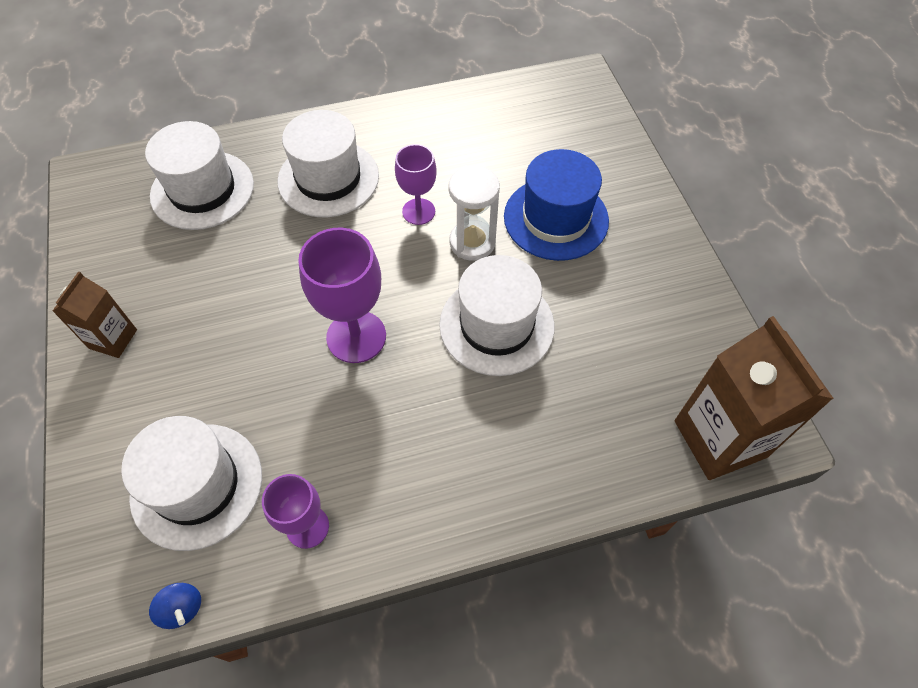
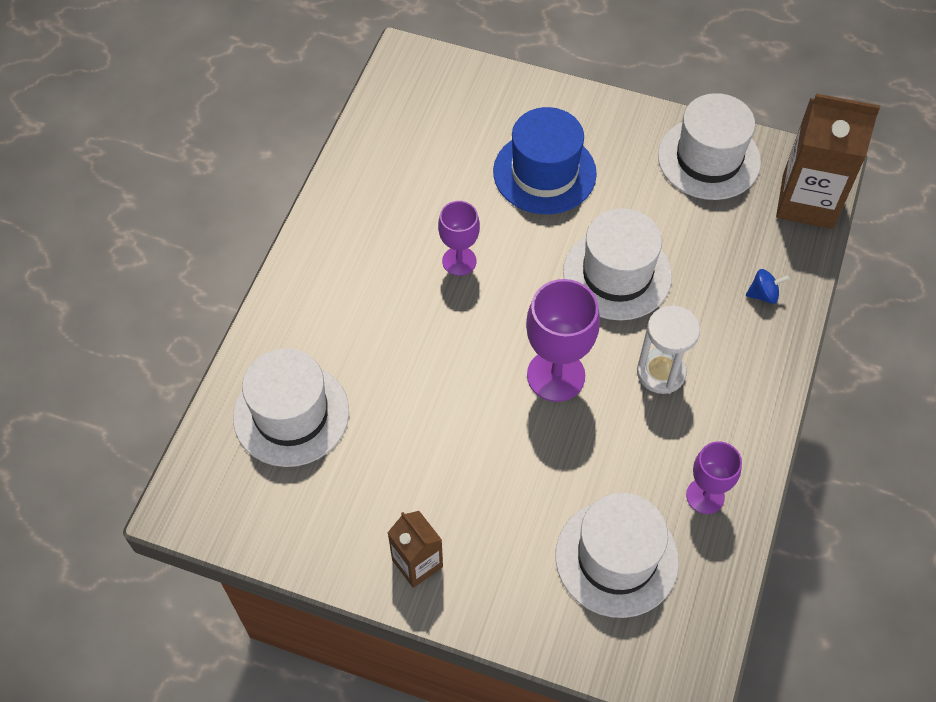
camera: 55 degrees left, 0 degrees up
(182, 608) = (717, 613): blue spinning top -> blue spinning top (763, 294)
(328, 178) = (363, 307): white hat -> white hat (708, 159)
(472, 242) = (523, 242): white hourglass -> white hourglass (661, 373)

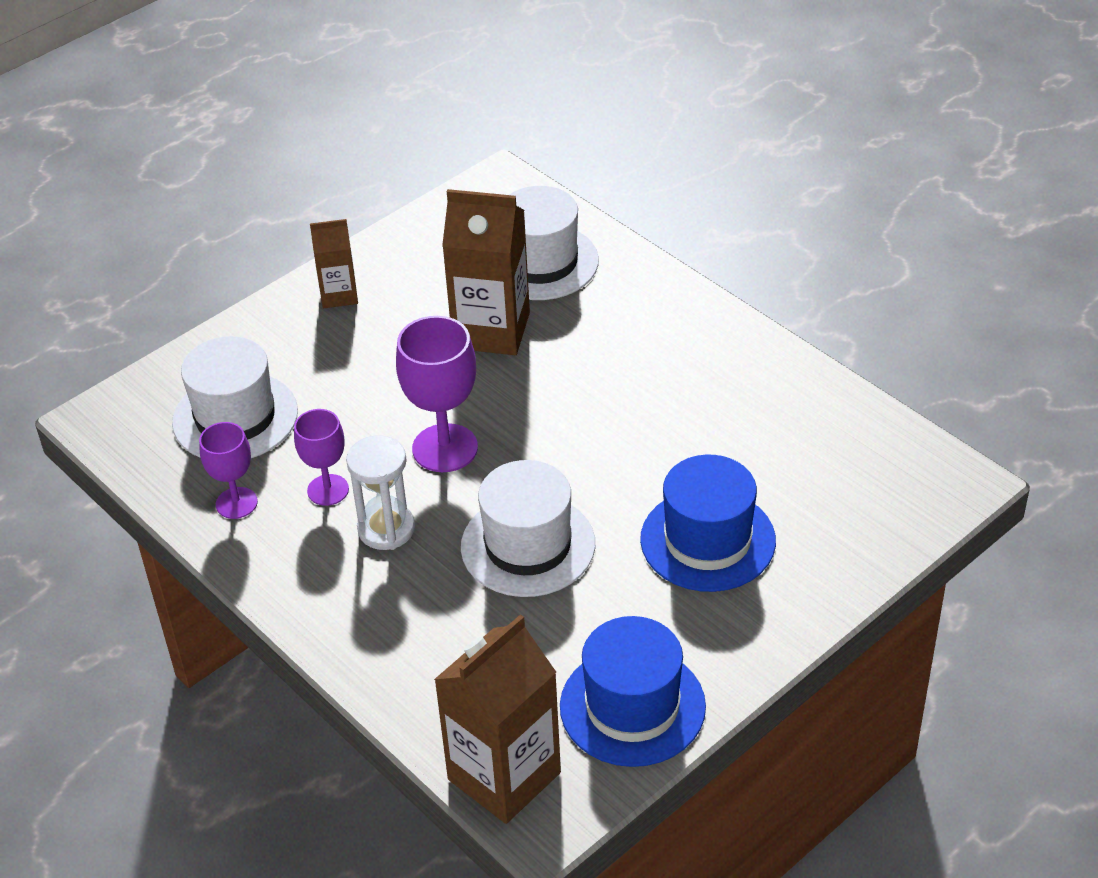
camera: 120 degrees right, 15 degrees down
(401, 410) = (491, 330): none -> brown carton
(459, 261) = (632, 426): purple goblet -> purple goblet (328, 490)
(708, 159) = (632, 706): white hat -> blue hat
(763, 294) = (411, 662): blue spinning top -> none

